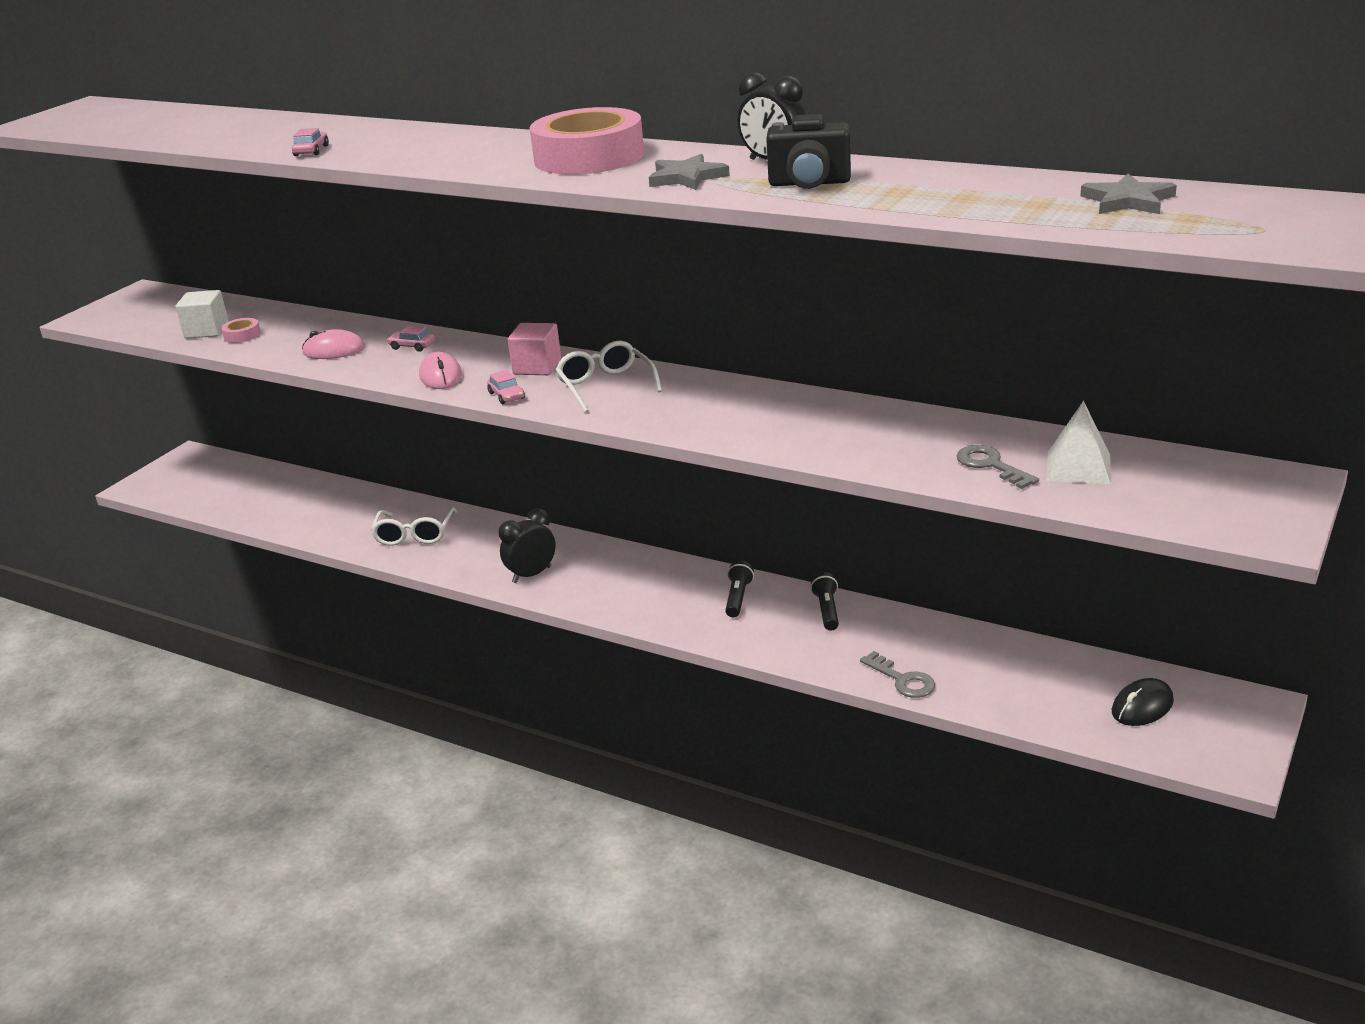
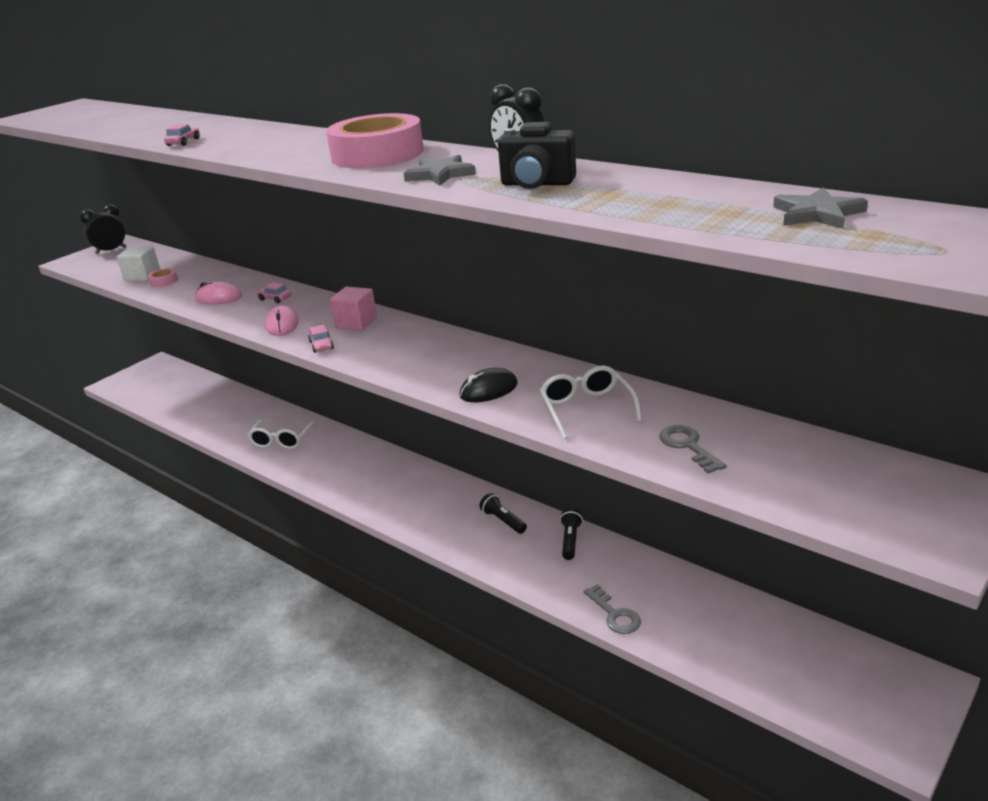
camera: 10 degrees right, 0 degrees up
(531, 575) = (353, 483): black clock -> black clock (111, 250)
(605, 385) = (399, 342): white glasses -> white glasses (586, 409)
(738, 598) = (503, 521): black flashlight -> black flashlight turned 60 degrees counterclockwise
(1078, 467) = (767, 456): white pyramid -> none
(1142, 706) = (820, 670): black mouse -> black mouse (488, 390)

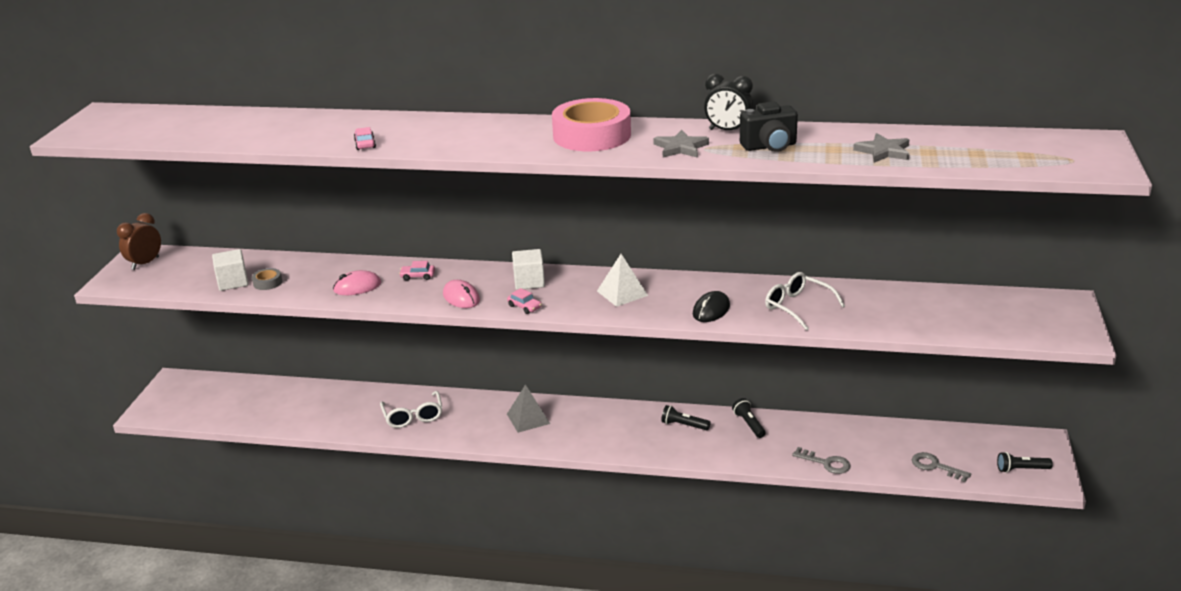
camera: 30 degrees left, 0 degrees up
(111, 250) = (145, 263): black clock -> brown clock
(164, 281) = (267, 282): pink tape -> grey tape
(356, 322) = (529, 282): pink cube -> white cube
(370, 470) = (528, 418): none -> grey pyramid
(424, 352) = (622, 293): none -> white pyramid
(688, 446) = (890, 315): grey key -> grey key (935, 466)
(817, 214) = (980, 145): grey star -> grey star (883, 151)
(864, 713) = (1021, 469): none -> black flashlight

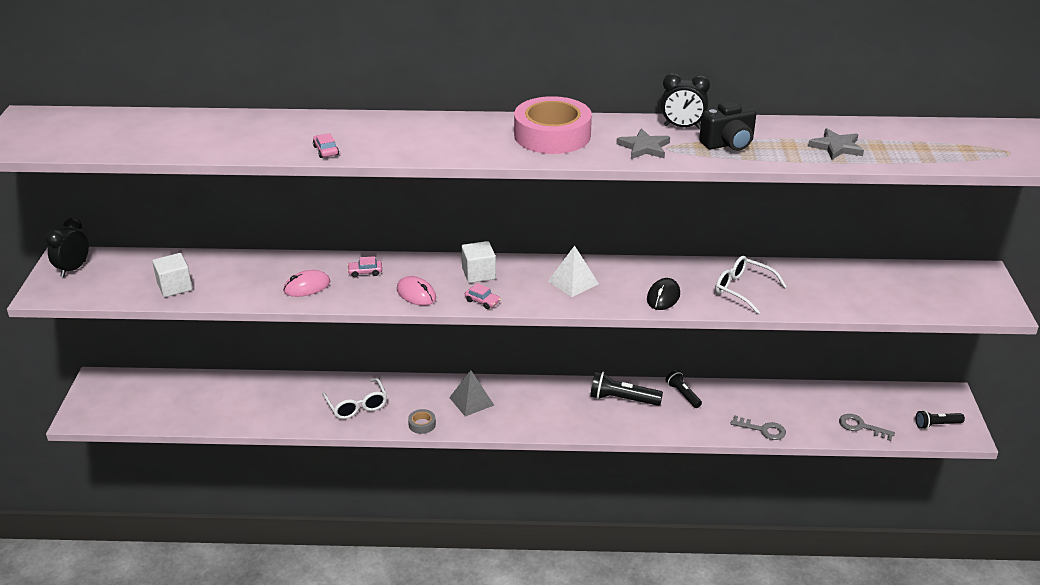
camera: 10 degrees left, 5 degrees up
(145, 263) = (73, 269): brown clock -> black clock
(267, 282) = (212, 286): grey tape -> grey tape (422, 424)
(683, 425) = (622, 399): black flashlight -> black flashlight, size x1.55

